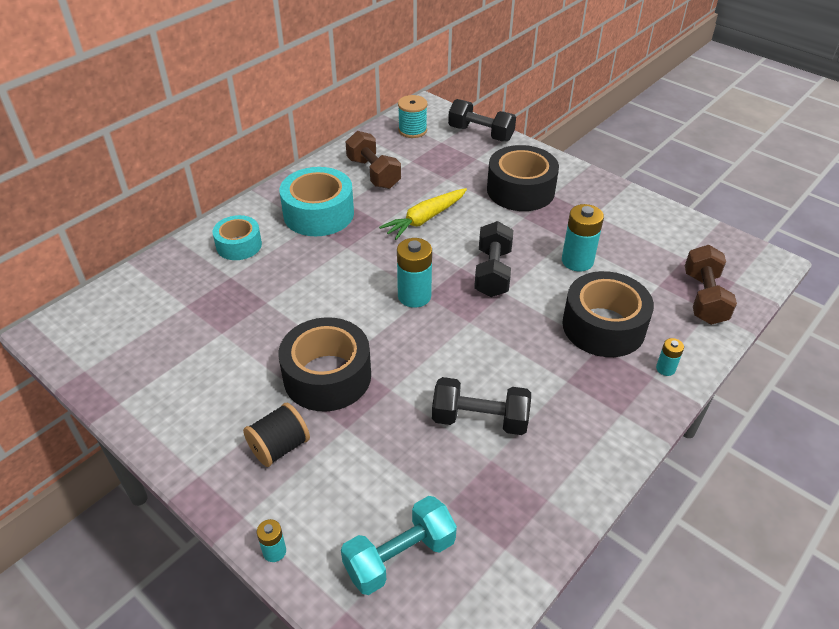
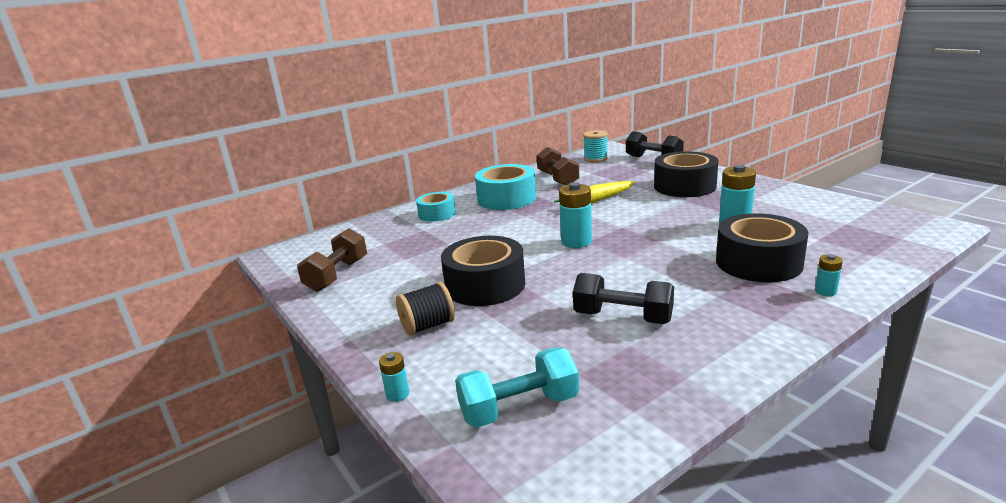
camera: 15 degrees right, 20 degrees down
(493, 272) = (651, 230): black dumbbell -> none
(704, 298) = (868, 247): brown dumbbell -> brown dumbbell (337, 275)

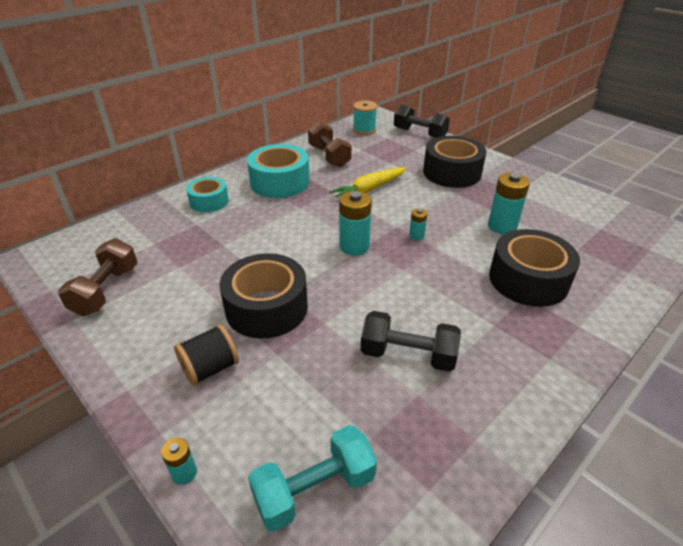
camera: 10 degrees left, 15 degrees up
(825, 291) = (591, 319): turquoise battery -> turquoise battery (416, 236)

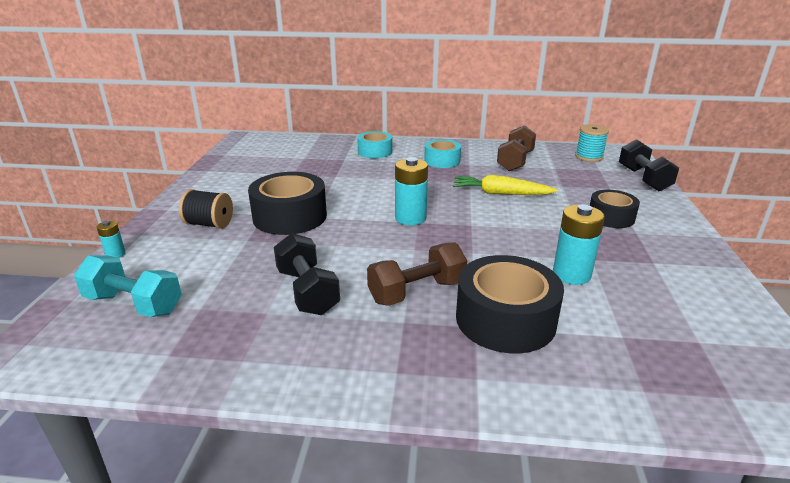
camera: 50 degrees right, 10 degrees down
(106, 290) = (242, 166): brown dumbbell -> brown dumbbell (417, 292)
(280, 182) = (442, 161): turquoise tape -> turquoise tape, size x0.61
(416, 236) = (472, 238): turquoise battery -> none
(452, 172) = (611, 217): black tape -> black tape, size x0.61

